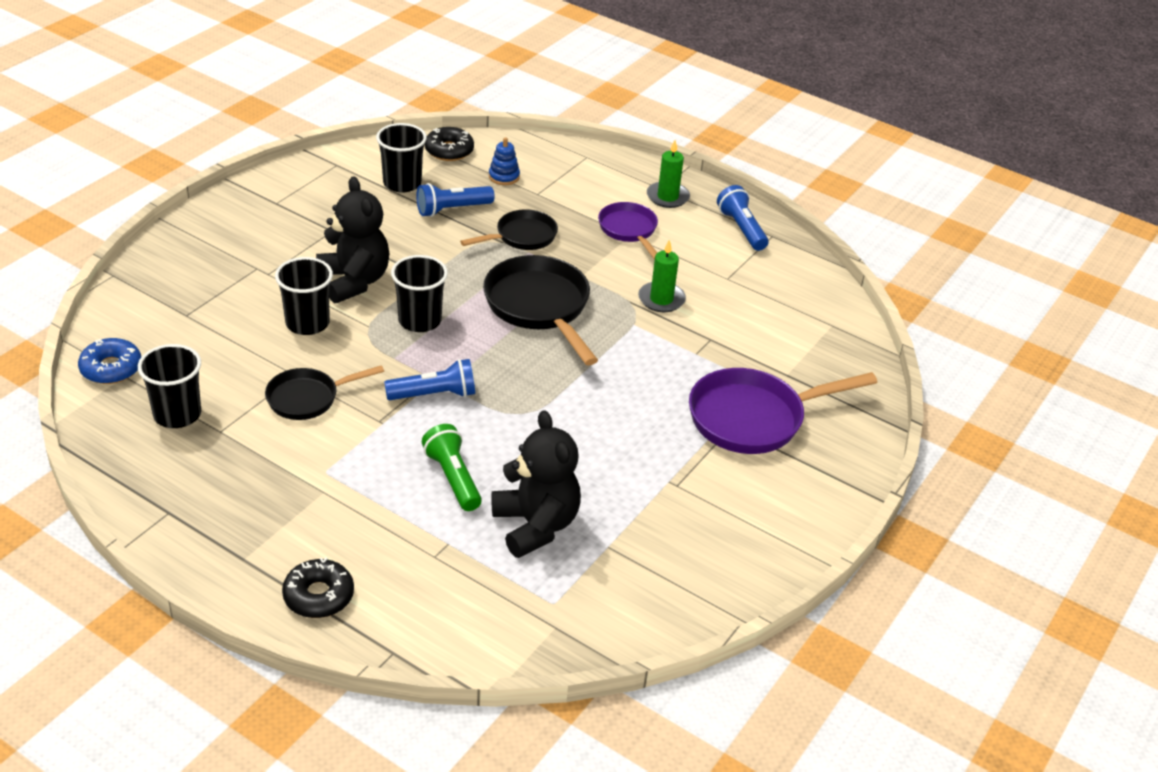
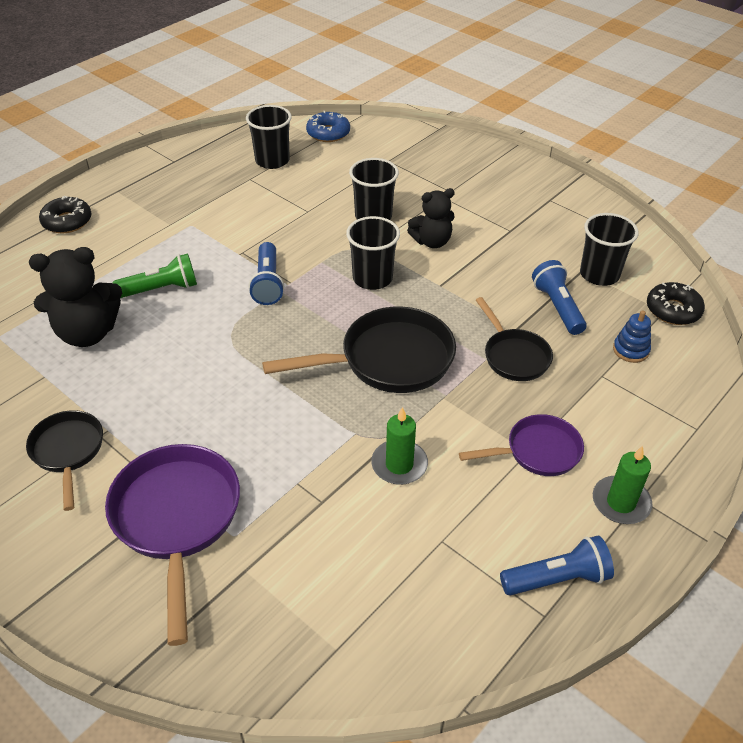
camera: 100 degrees right, 5 degrees up
(308, 398) = (277, 217): black pan -> black pan (68, 452)
(354, 281) = (432, 241): black teddy bear -> black teddy bear, size x0.65

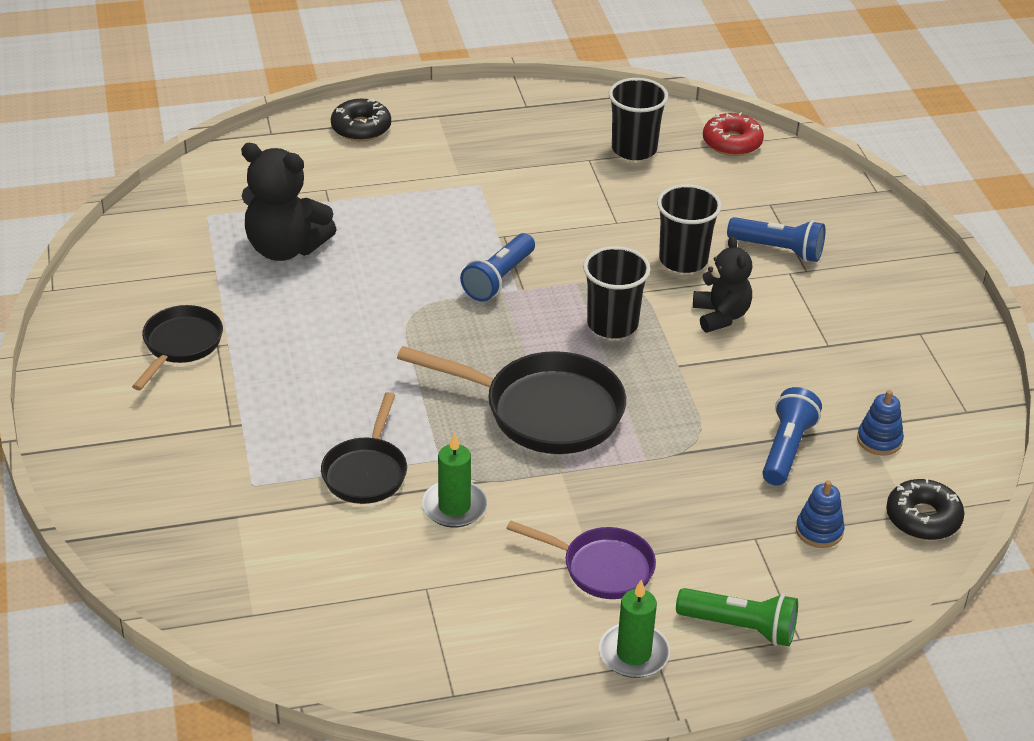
camera: 35 degrees right, 5 degrees down
(161, 289) = (389, 237): green flashlight -> green flashlight (740, 627)
(177, 520) = (218, 447): purple pan -> none
(328, 133) = (732, 142): blue donut -> red donut
(432, 241) = (721, 316): black teddy bear -> black teddy bear turned 120 degrees counterclockwise
(514, 356) = (679, 471): black pan -> black pan (366, 472)
(557, 578) = (497, 675): blue flashlight -> blue flashlight (778, 250)
(599, 274) = (879, 440): black cup -> blue stacking toy

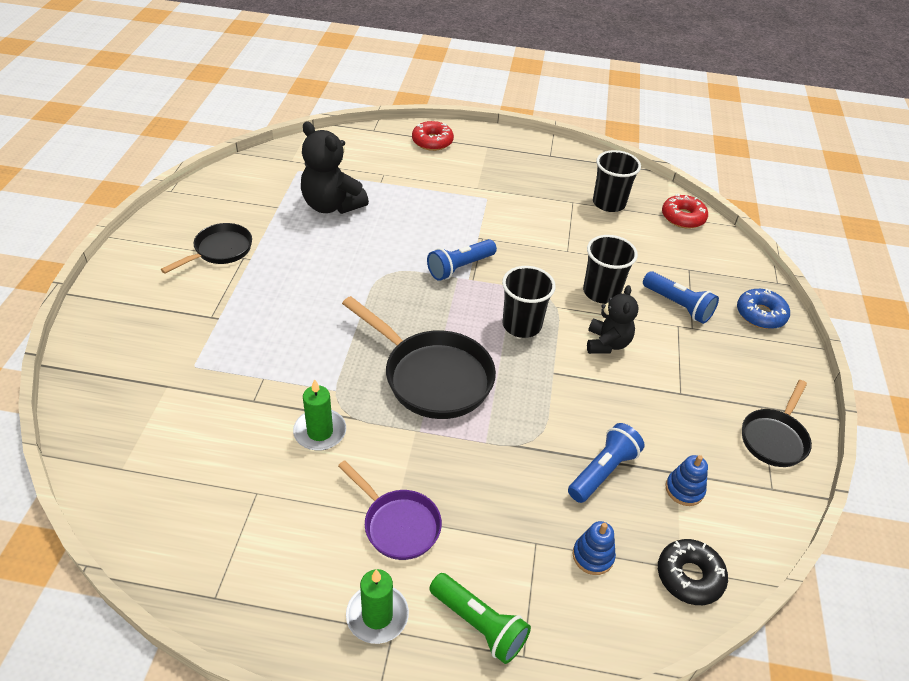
camera: 20 degrees right, 5 degrees up
(361, 128) = (432, 141): black donut -> red donut
(366, 472) = (277, 382): black pan -> black pan (774, 438)
(874, 233) = (760, 314): none -> blue donut

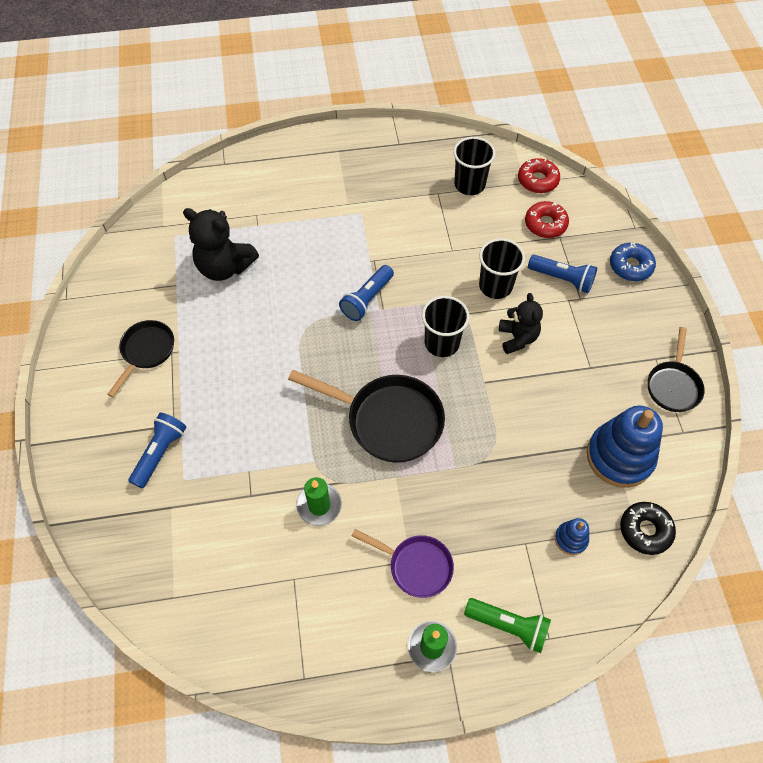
camera: 15 degrees left, 15 degrees up
(432, 141) = (285, 161): red donut -> red donut (545, 224)
(602, 471) = (554, 462): blue flashlight -> blue flashlight (160, 453)
(684, 489) = (619, 456): blue stacking toy -> blue stacking toy, size x2.14

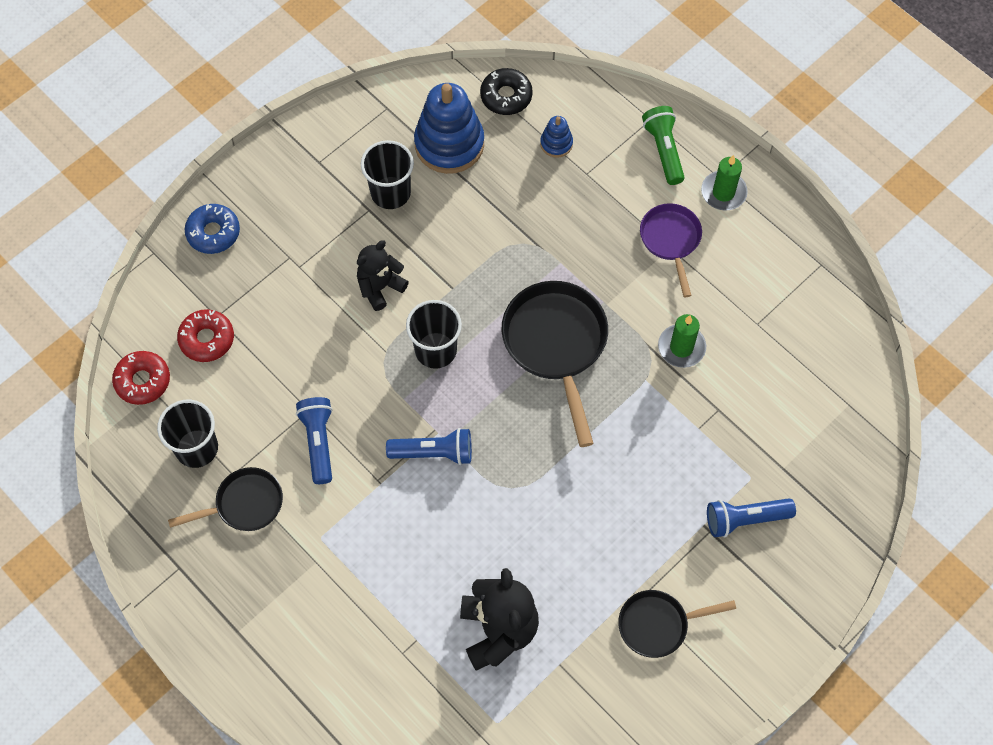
camera: 125 degrees left, 5 degrees up
(495, 286) = (328, 341): black cup -> black cup (390, 193)
(562, 279) = (275, 285): blue flashlight -> blue flashlight (318, 442)
(673, 385) = (340, 136): black pan -> black pan (244, 504)

